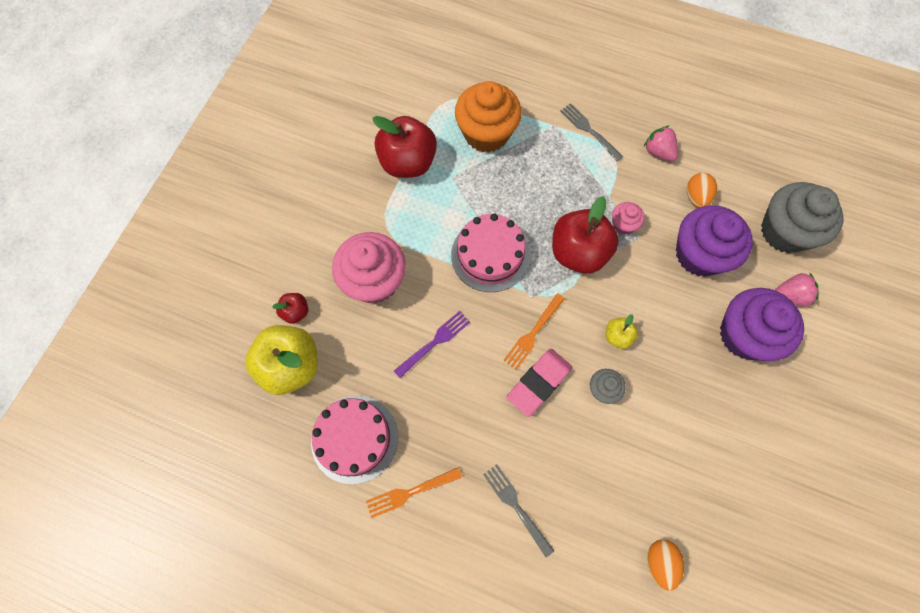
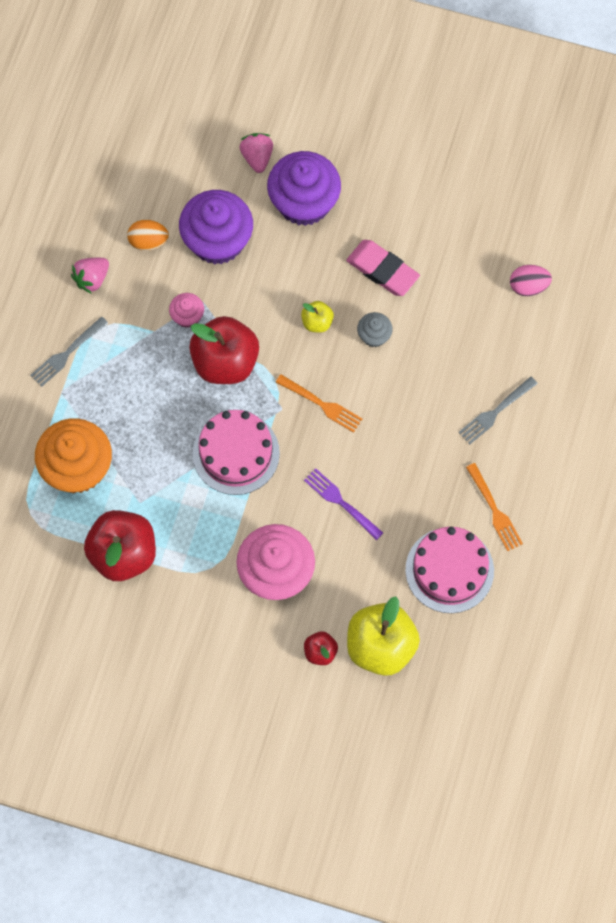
camera: 95 degrees left, 0 degrees up
(539, 383) = (373, 396): pink eraser -> pink eraser (382, 270)
(659, 562) = (528, 286): orange egg -> pink egg
(784, 231) = (184, 156): grey cupcake -> none

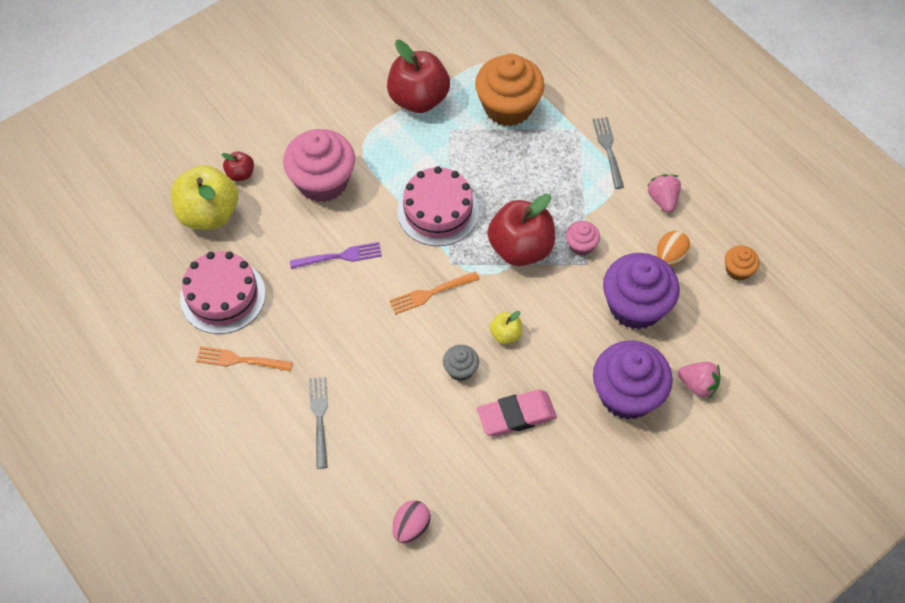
camera: 125 degrees right, 10 degrees down
(125, 184) = (738, 270): none -> orange cupcake

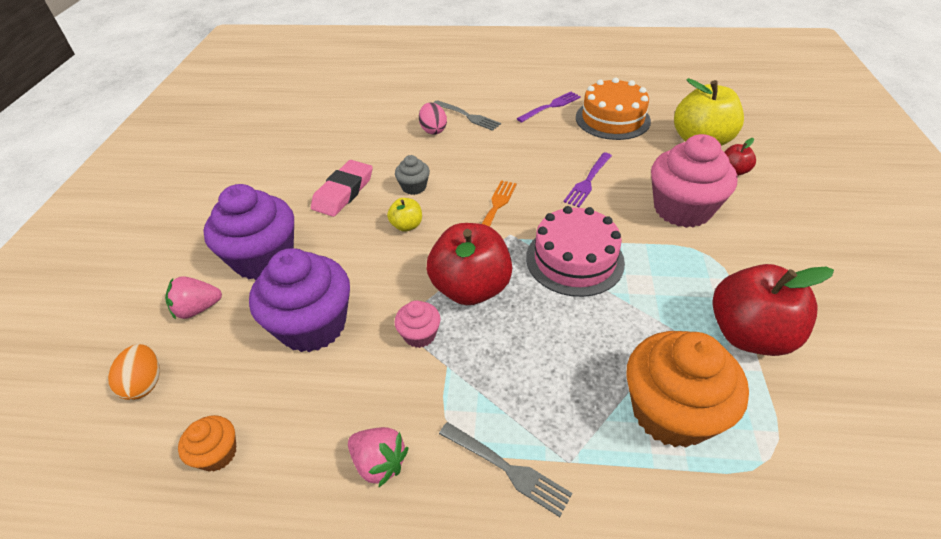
camera: 135 degrees right, 15 degrees down
(223, 296) = (612, 119): pink cake -> orange cake
(240, 360) = (551, 106): orange fork -> purple fork
(411, 527) = (352, 115): pink egg -> pink egg (433, 130)
(670, 256) = (315, 401): orange egg -> orange egg (145, 383)

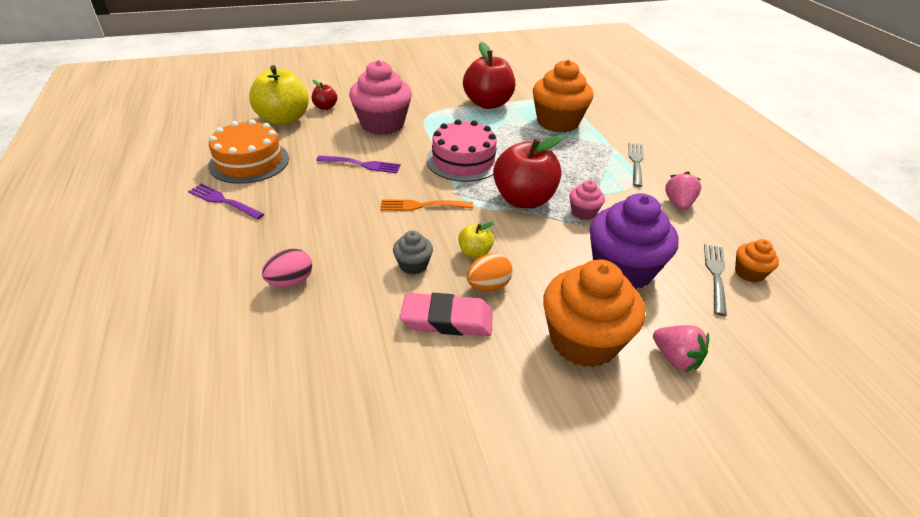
camera: 115 degrees left, 5 degrees down
(145, 383) = (761, 348): orange egg -> orange egg (488, 286)
(264, 258) = (583, 340): purple cupcake -> orange cupcake
(468, 116) = (252, 260): grey fork -> grey fork (715, 275)

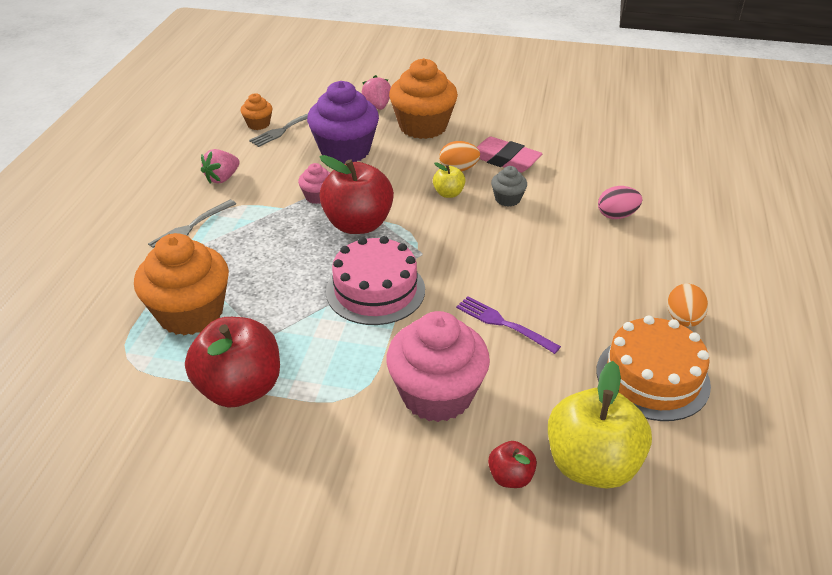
camera: 150 degrees left, 0 degrees up
(223, 201) = (683, 319): purple fork -> orange egg
(422, 206) = (464, 248): orange fork -> none

